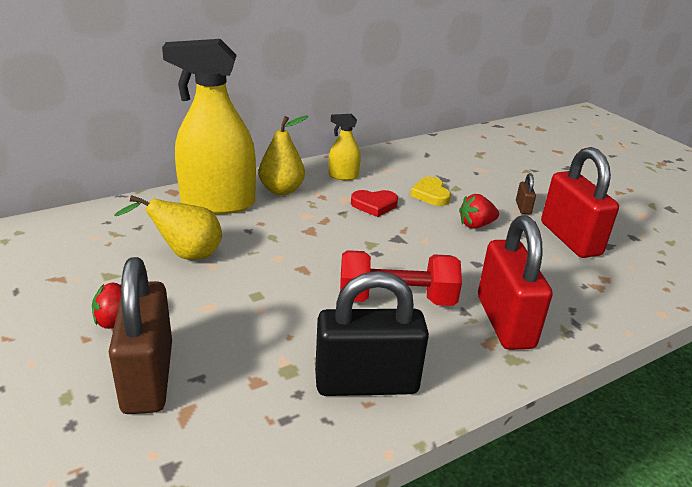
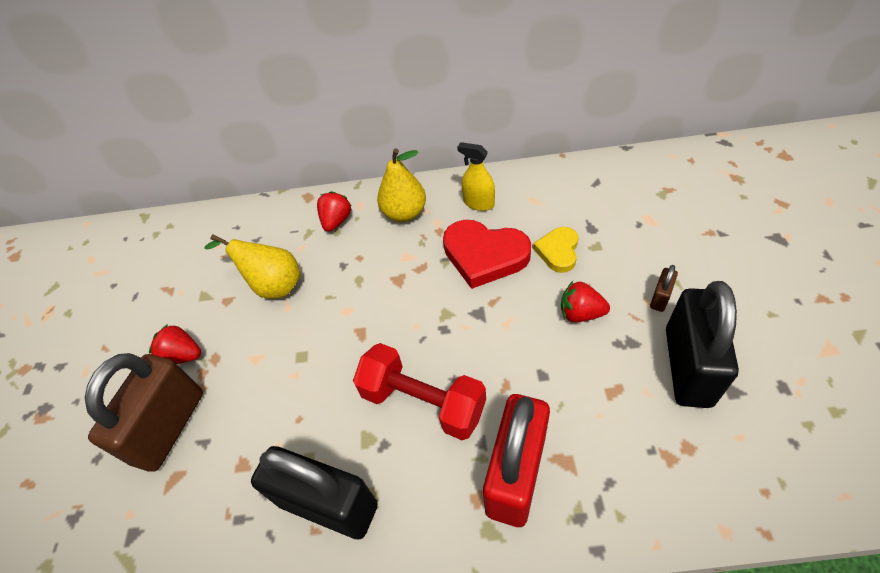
camera: 35 degrees right, 20 degrees up
(218, 203) = (336, 221): yellow spray bottle -> red strawberry
(374, 205) = (484, 255): red heart -> red heart, size x1.71
(570, 239) = (687, 366): red padlock -> black padlock

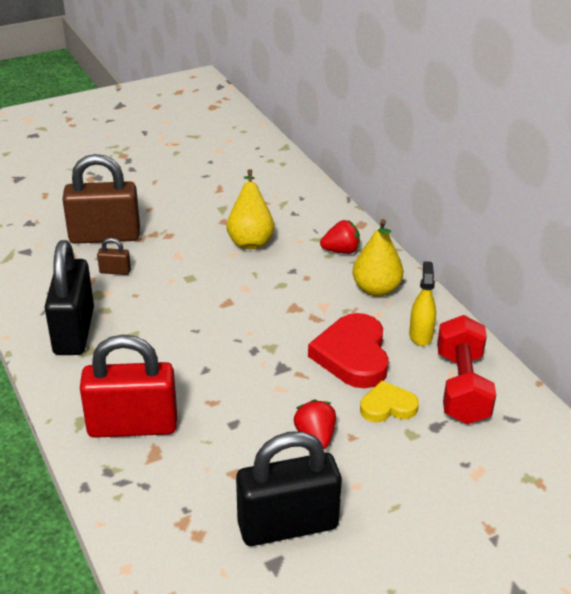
camera: 60 degrees right, 15 degrees down
(183, 355) = (164, 219): red strawberry -> none
(423, 402) = (176, 356): red dumbbell -> red dumbbell (462, 387)
(660, 298) = (366, 494): brown padlock -> brown padlock (115, 271)

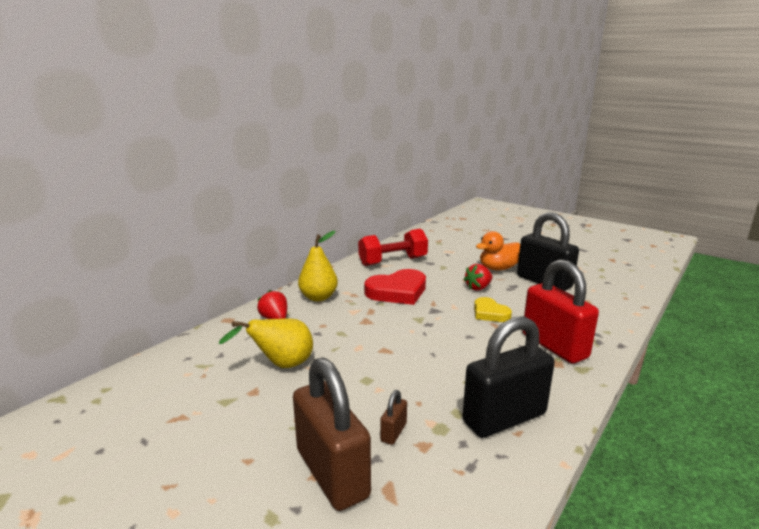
camera: 115 degrees left, 15 degrees down
(115, 271) = (393, 432): brown padlock -> brown padlock turned 45 degrees clockwise
(369, 497) = (498, 268): none -> orange duck
(387, 406) = (430, 275): yellow heart -> yellow heart (490, 313)
(420, 335) = (357, 277): yellow spray bottle -> none

